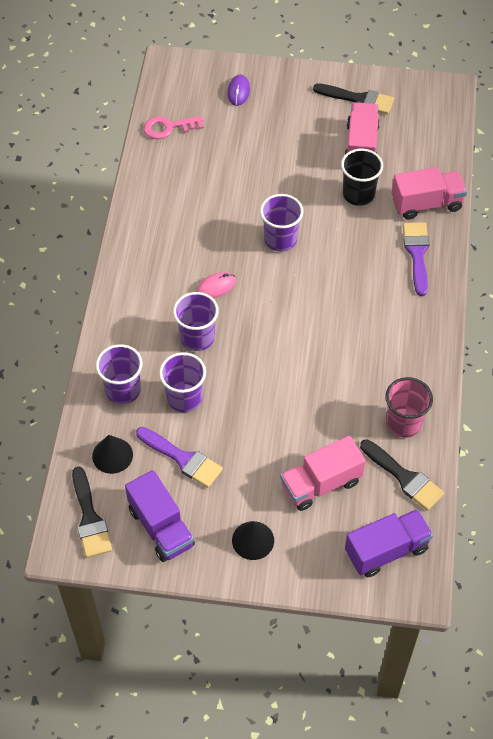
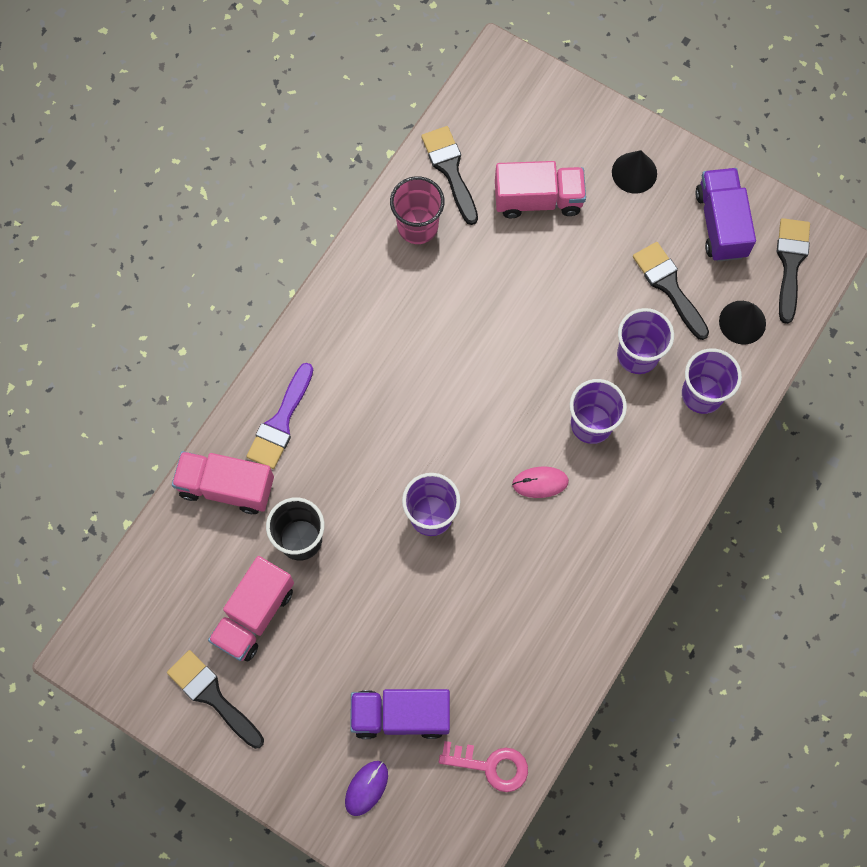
camera: 155 degrees left, 15 degrees up
(182, 459) = (669, 286): purple brush -> black brush
(386, 550) = (508, 109): purple truck -> purple truck (401, 715)

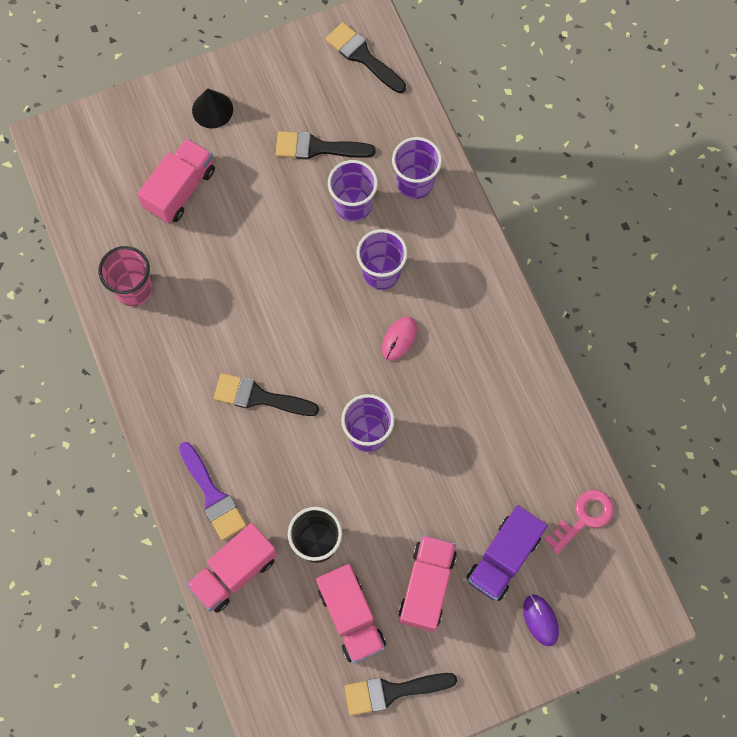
camera: 55 degrees left, 0 degrees up
(327, 663) = (427, 586): none -> pink truck
(450, 170) = (107, 235): black brush -> black brush (259, 397)
(721, 224) = (297, 80): purple truck -> none
(742, 322) = (382, 118): black cone -> none

